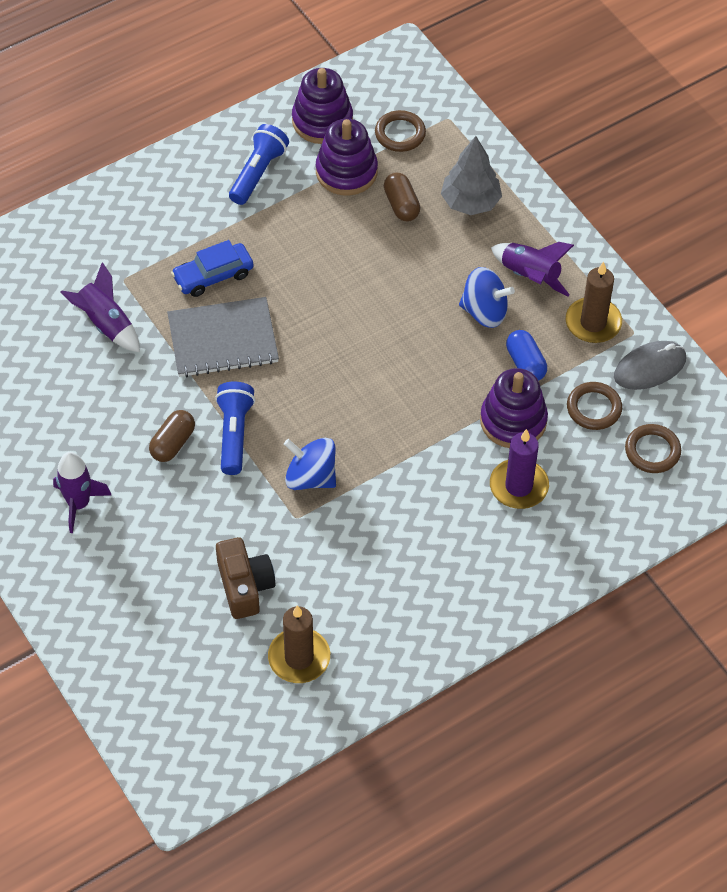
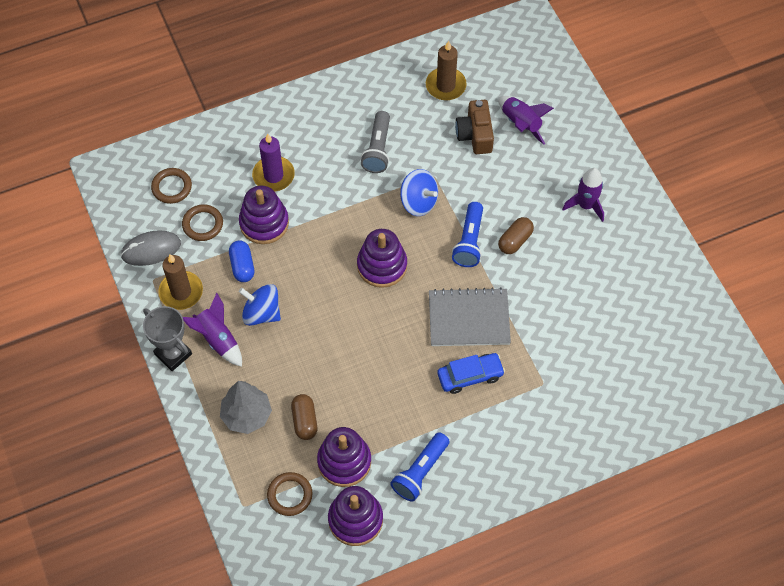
camera: 170 degrees left, 5 degrees up
(106, 324) = (559, 345): purple rocket -> purple rocket (521, 124)
(345, 388) = (382, 266): none -> purple stacking toy
(381, 544) = (378, 149): none -> grey flashlight
(578, 253) = (173, 354): none -> grey trophy

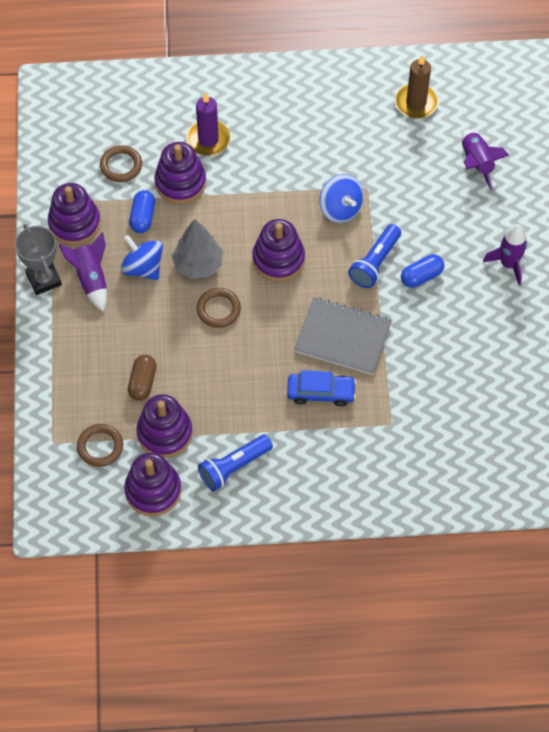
camera: 20 degrees right, 0 degrees up
(151, 250) = (62, 174): grey mouse -> none
(172, 187) = (105, 121): brown ring -> brown ring (218, 309)
(181, 292) = (74, 223): brown candle -> purple stacking toy
(246, 415) = (90, 359): grey tree -> grey tree (198, 264)
(378, 149) = (321, 145): grey flashlight -> none
(475, 135) = (425, 160): brown camera -> none
(515, 241) = (421, 276): brown capsule -> blue capsule

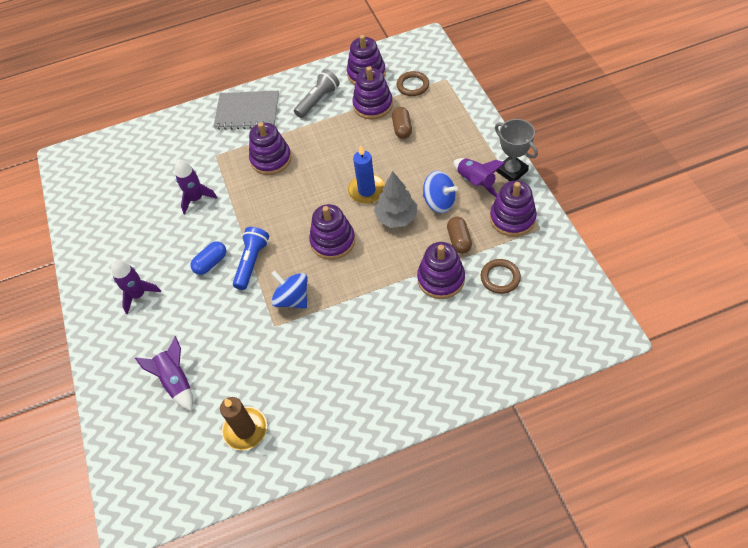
camera: 170 degrees right, 5 degrees down
(142, 217) = (459, 240): blue capsule -> brown capsule
(208, 139) = (433, 326): purple candle -> none
(218, 309) = (367, 190): brown ring -> blue candle
(234, 467) = (318, 100): blue flashlight -> grey flashlight
(321, 393) = (271, 159): blue car -> purple stacking toy
(343, 337) = (264, 200): grey notebook -> grey notebook (247, 112)
(426, 366) = (196, 199): none -> purple rocket

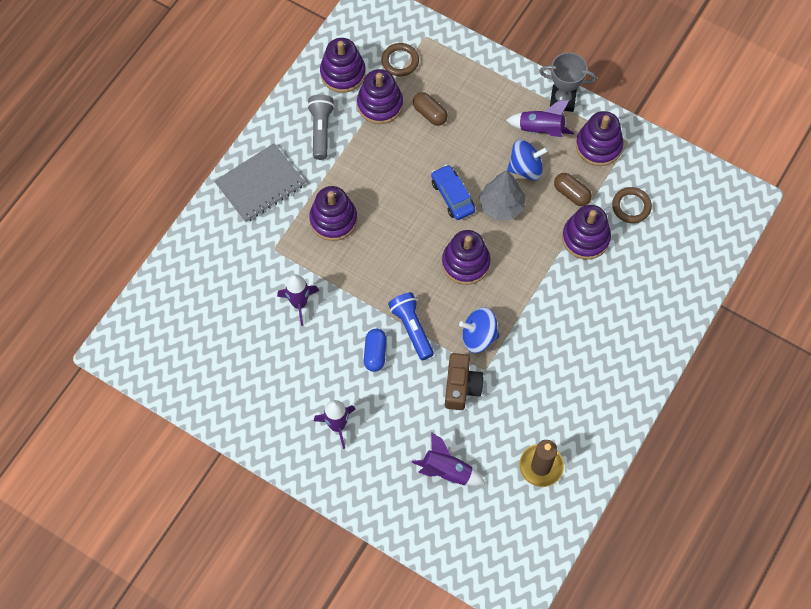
camera: 45 degrees left, 10 degrees up
(246, 326) = (461, 386): none -> brown camera
(367, 190) = (452, 196): blue candle -> blue car

